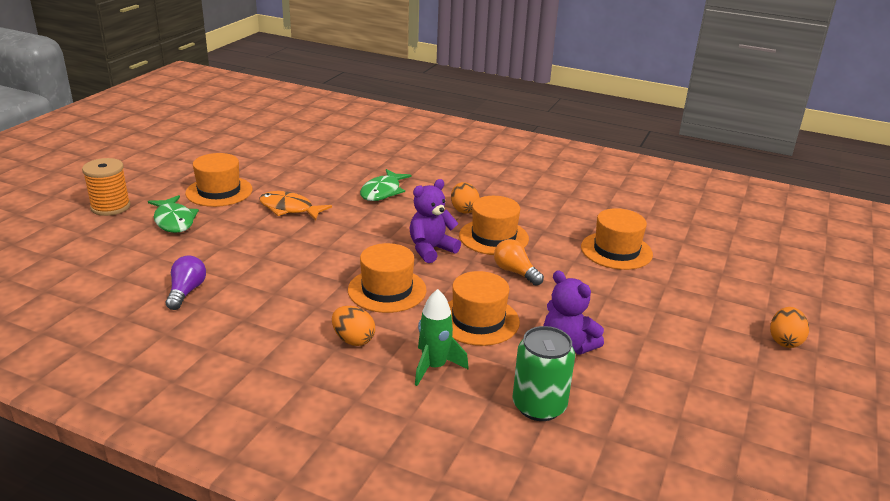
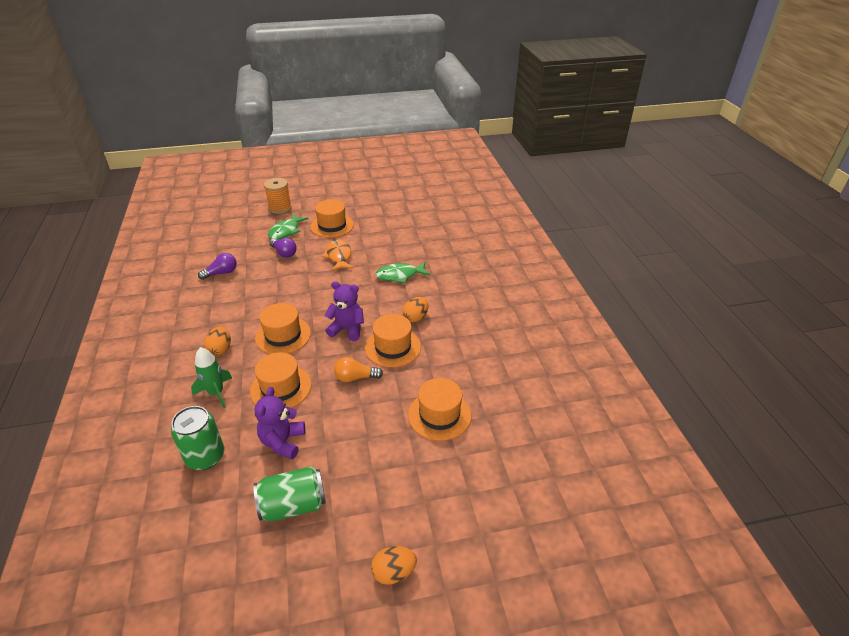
camera: 55 degrees right, 10 degrees up
(221, 237) = (284, 253): none -> purple light bulb
(515, 272) = (355, 377): orange light bulb -> orange light bulb turned 105 degrees counterclockwise
(664, 368) = (293, 505): none -> green can

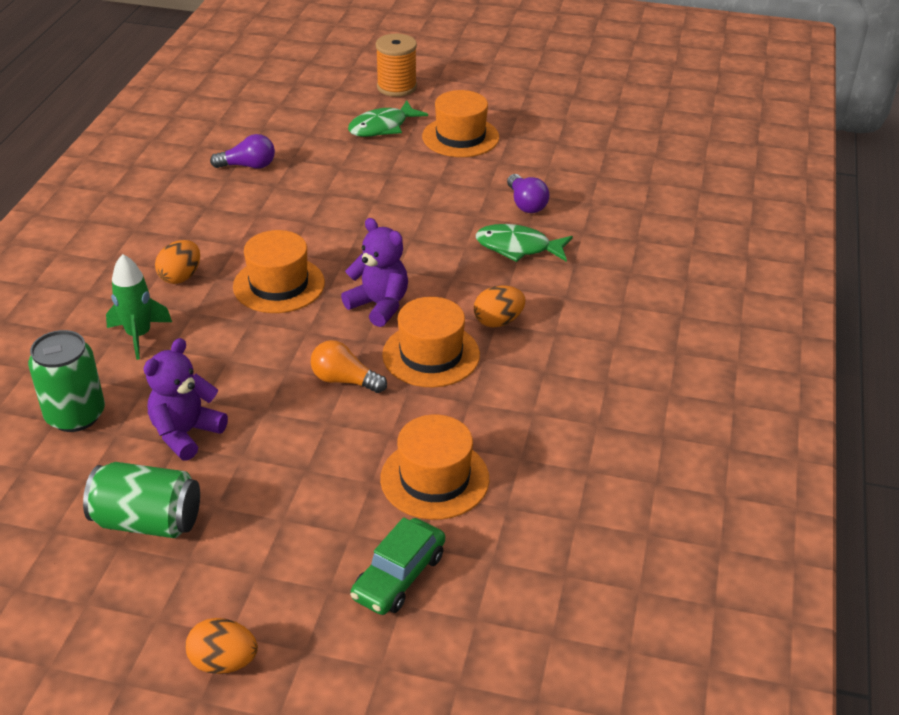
camera: 25 degrees right, 0 degrees up
(281, 388) = (229, 358): orange hat -> none
(284, 253) = (358, 161): purple light bulb -> purple light bulb (526, 204)
(339, 256) = (439, 189): orange fish -> none
(456, 477) = (398, 576): none -> green car

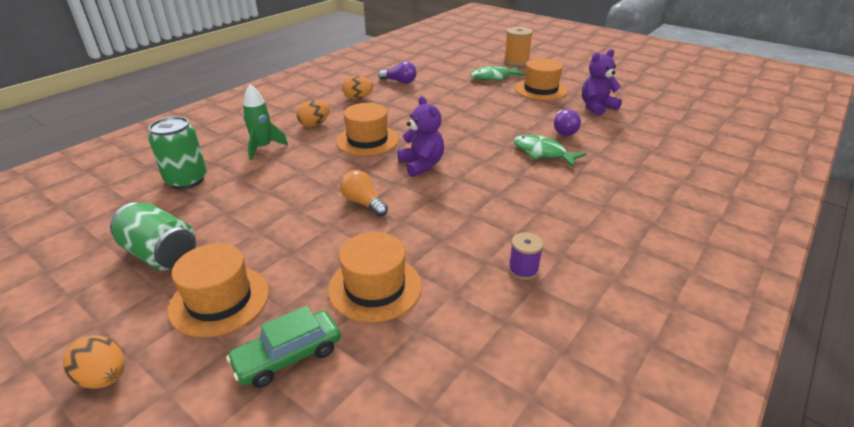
camera: 25 degrees right, 5 degrees down
(186, 433) = (237, 207): purple teddy bear -> purple teddy bear (596, 107)
(431, 355) = (435, 202): orange hat -> orange hat (219, 300)
(498, 321) = (499, 193): orange egg -> orange egg (358, 98)
(576, 410) = (523, 270): none -> purple spool

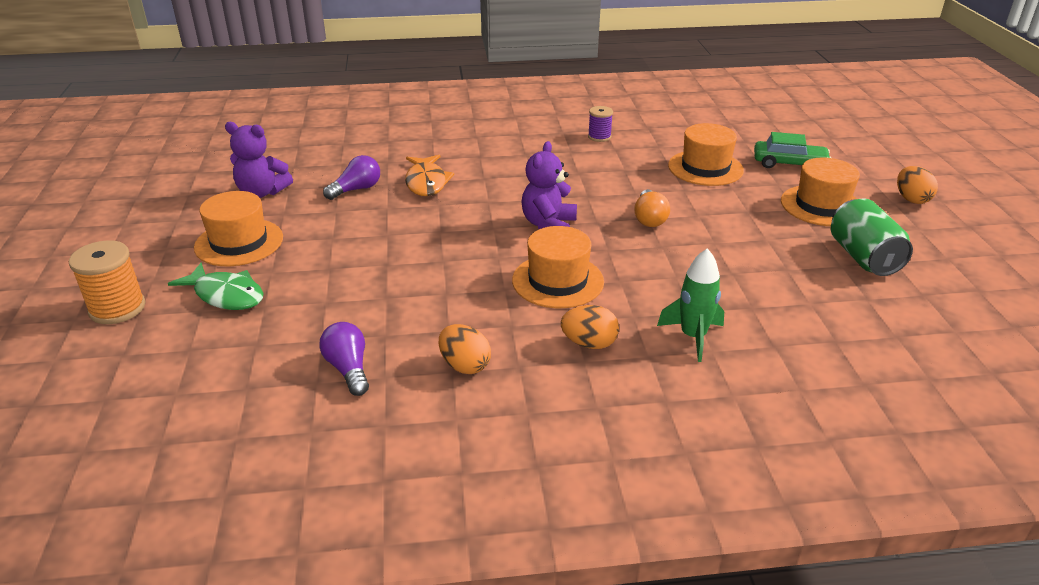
camera: 135 degrees left, 0 degrees up
(187, 180) = (817, 332): green can -> none
(542, 153) = (426, 182): green fish -> orange fish

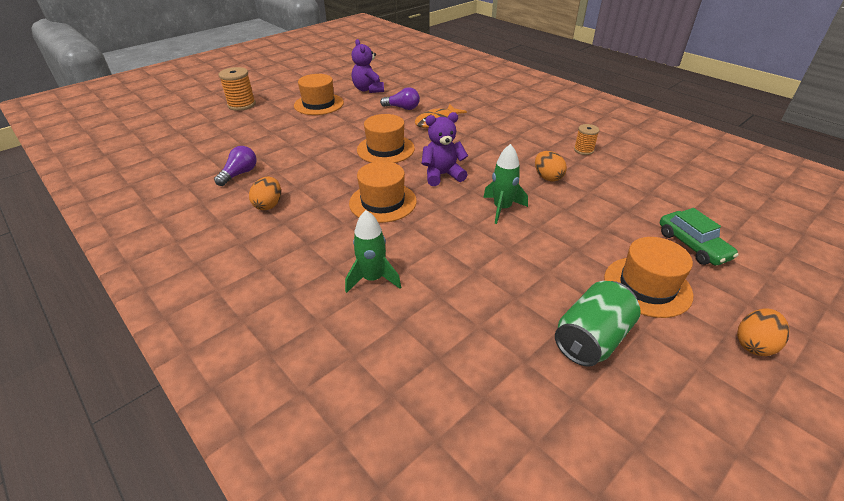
camera: 55 degrees right, 5 degrees up
(226, 295) = (273, 120): green fish -> none
(589, 343) = (326, 238): orange egg -> orange egg (547, 177)
(599, 137) = (583, 150): purple spool -> orange spool
(649, 218) = (502, 208): orange light bulb -> green rocket
(705, 168) = (613, 207): orange hat -> orange hat (385, 149)

